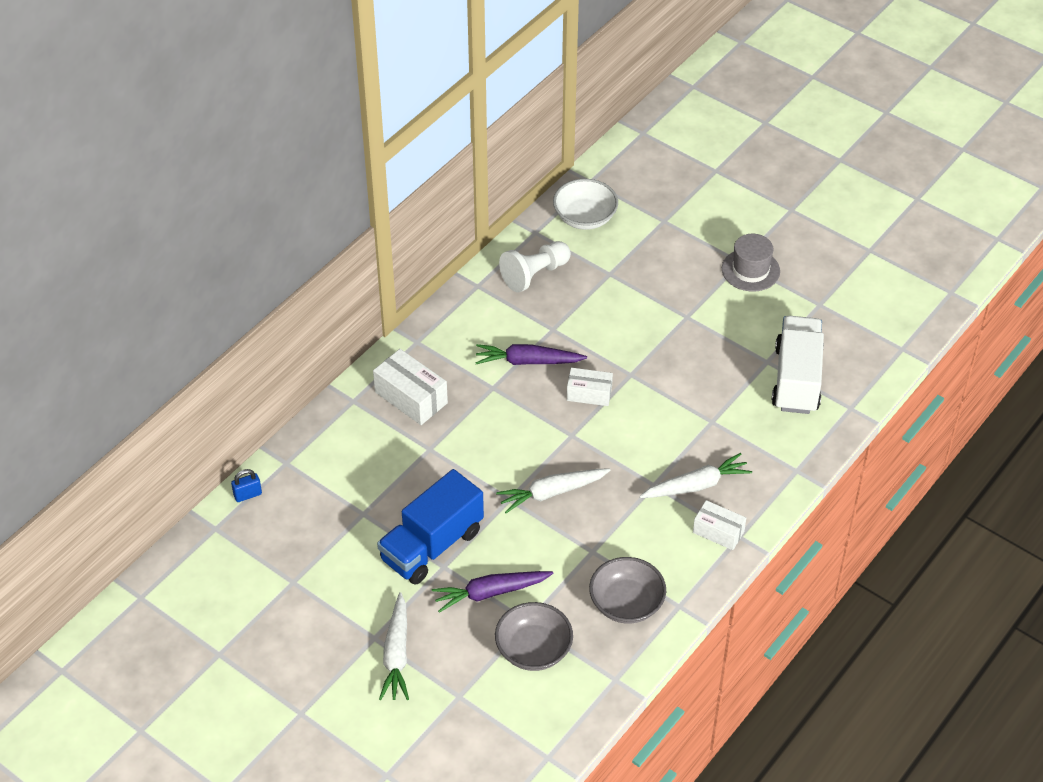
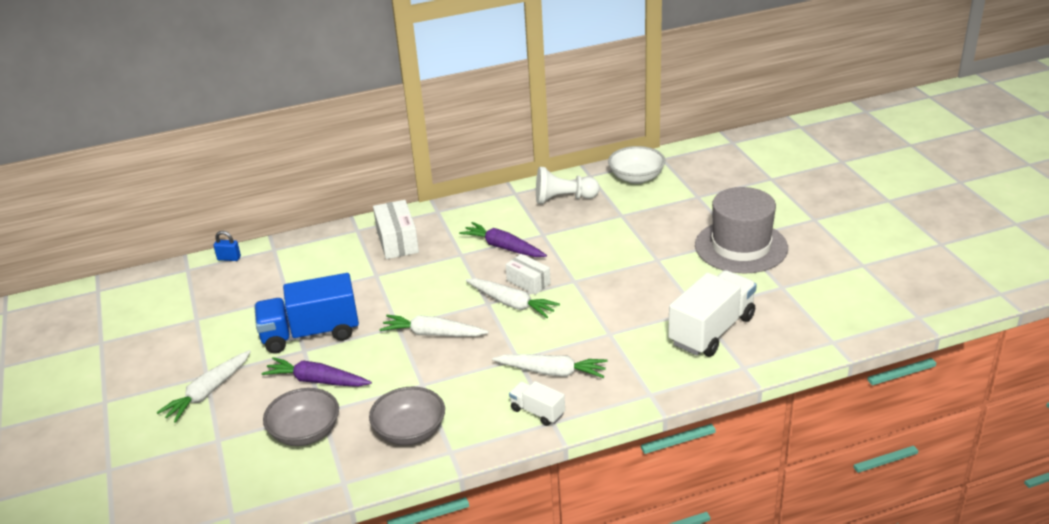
camera: 35 degrees right, 15 degrees down
(595, 426) = (512, 303): none -> white carrot
(718, 532) = (537, 412): white box -> white truck
(750, 270) = (741, 246): grey hat -> grey hat, size x1.66

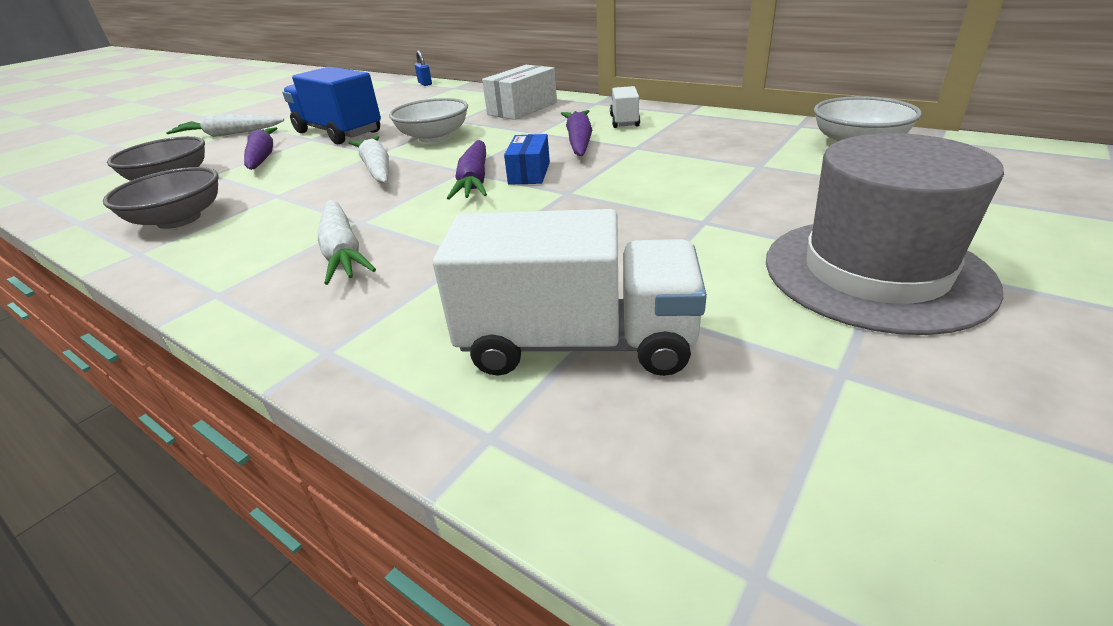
camera: 55 degrees right, 0 degrees up
(400, 295) = (434, 137): none -> white bowl
(512, 303) = (474, 180): white carrot -> purple carrot
(528, 282) = (529, 173): white box -> blue box
(537, 412) = (240, 275): white truck -> white truck (624, 121)
(563, 199) = (724, 131): white pawn -> none

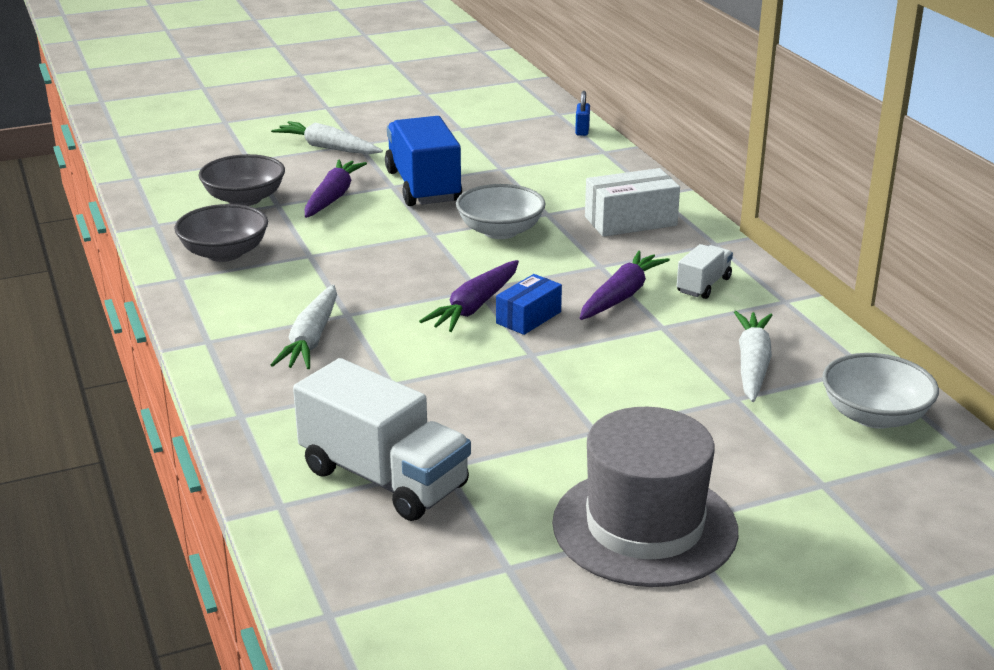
camera: 30 degrees right, 5 degrees down
(377, 169) = (411, 256): white carrot -> white carrot (752, 365)

